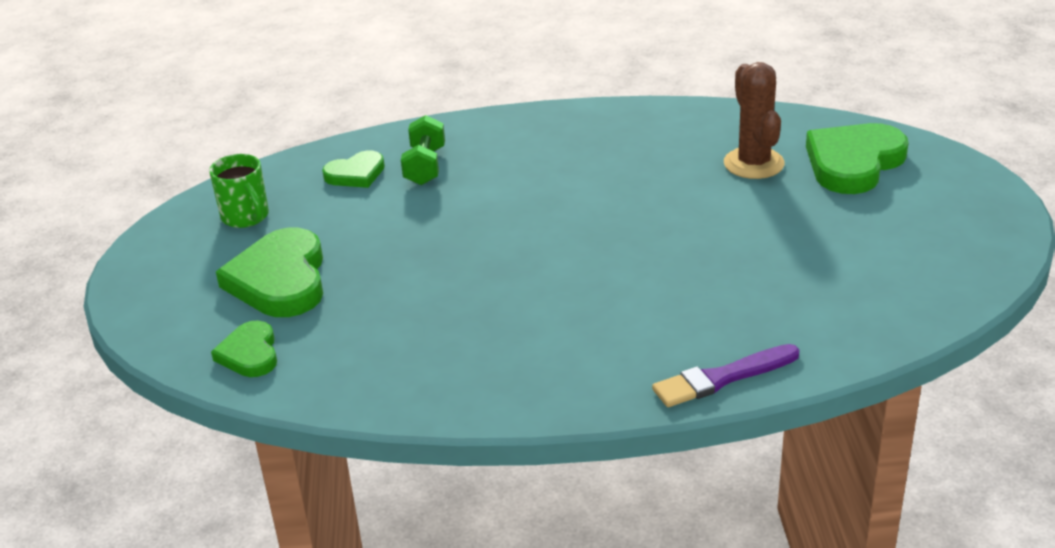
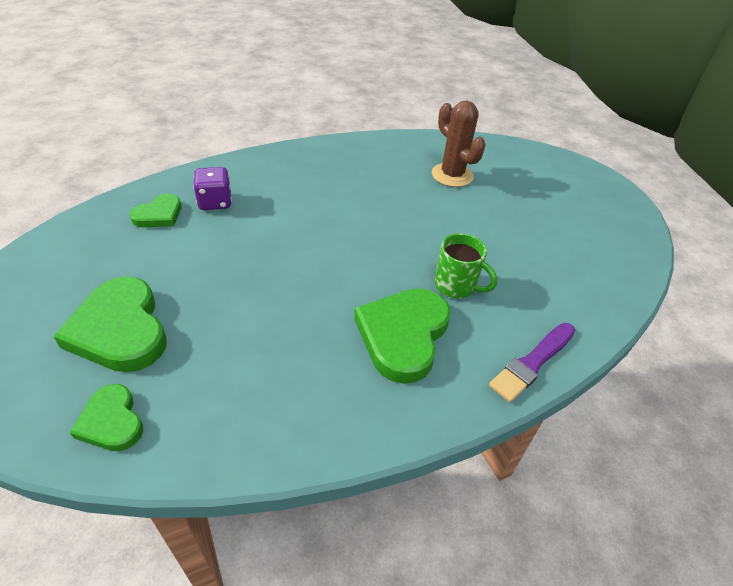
camera: 25 degrees left, 10 degrees up
(246, 217) = (69, 268): green mug -> green mug (456, 286)
(425, 166) = (215, 202): green dumbbell -> purple dice
(853, 163) = (513, 168): green heart -> green heart (403, 335)

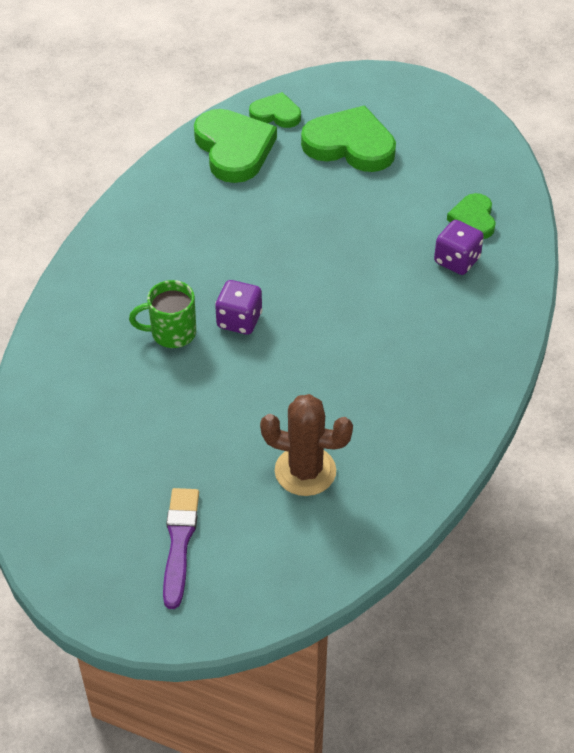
camera: 140 degrees right, 5 degrees up
(399, 262) = (239, 320): none -> purple dice
(403, 335) = (172, 265): green heart -> green heart (234, 149)
(532, 363) = (63, 310): purple brush -> purple brush (179, 542)

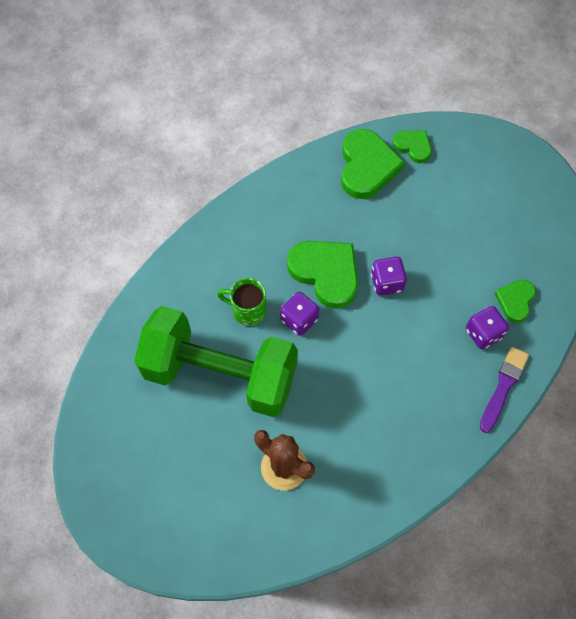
camera: 25 degrees right, 15 degrees up
(174, 407) = (220, 374): none -> green dumbbell
(179, 542) = (172, 486): purple brush -> purple brush (503, 387)
(321, 250) = (387, 283): none -> purple dice
(350, 145) = (455, 196): green heart -> green heart (326, 273)

